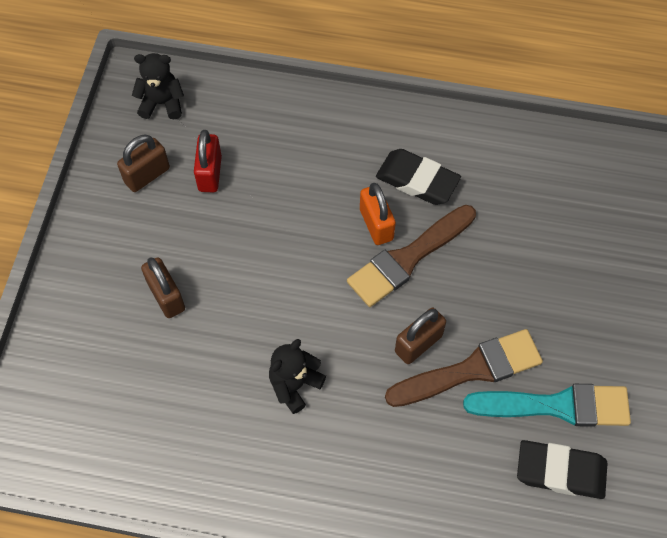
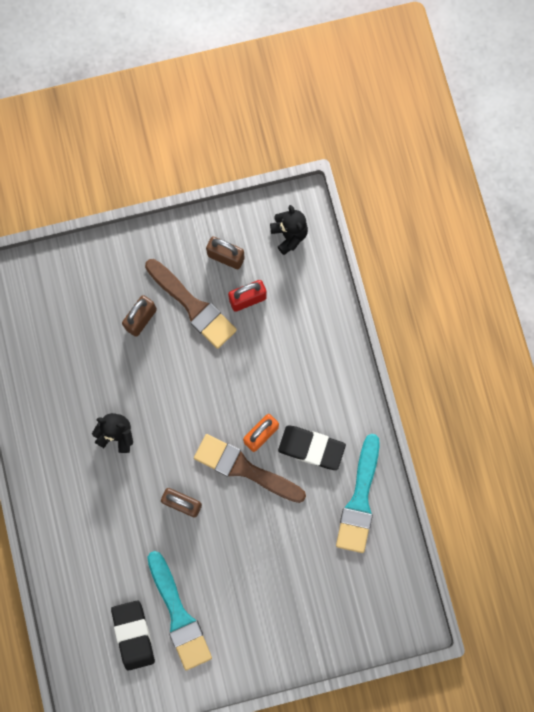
camera: 65 degrees right, 15 degrees up
(417, 180) = (311, 448): black eraser -> black eraser turned 75 degrees counterclockwise
(471, 369) = (179, 547): brown brush -> brown brush (193, 306)
(499, 157) = (359, 500): none -> turquoise brush

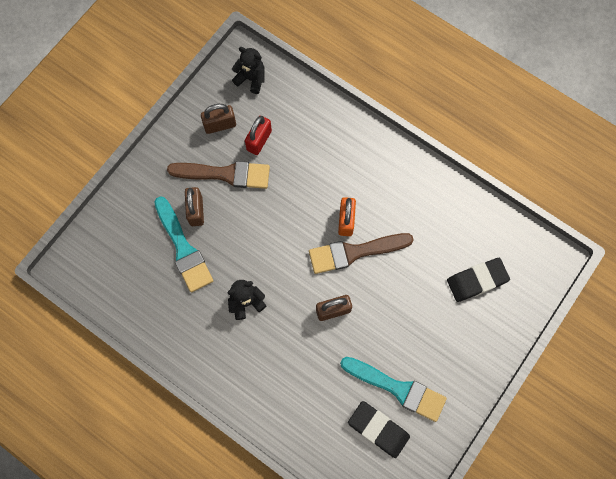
camera: 40 degrees left, 5 degrees down
(311, 448) = (387, 202): black eraser -> black eraser (477, 280)
(359, 500) = (448, 210): turquoise brush -> turquoise brush (183, 248)

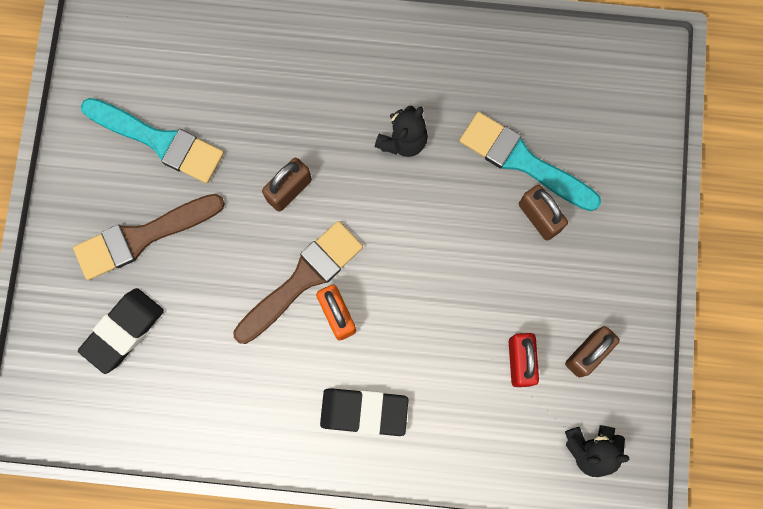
camera: 150 degrees right, 5 degrees up
(225, 174) = (534, 288): brown brush -> brown brush (142, 237)
(378, 429) = (159, 83): black eraser -> black eraser (364, 412)
(397, 388) = (159, 141): turquoise brush -> turquoise brush turned 150 degrees counterclockwise

